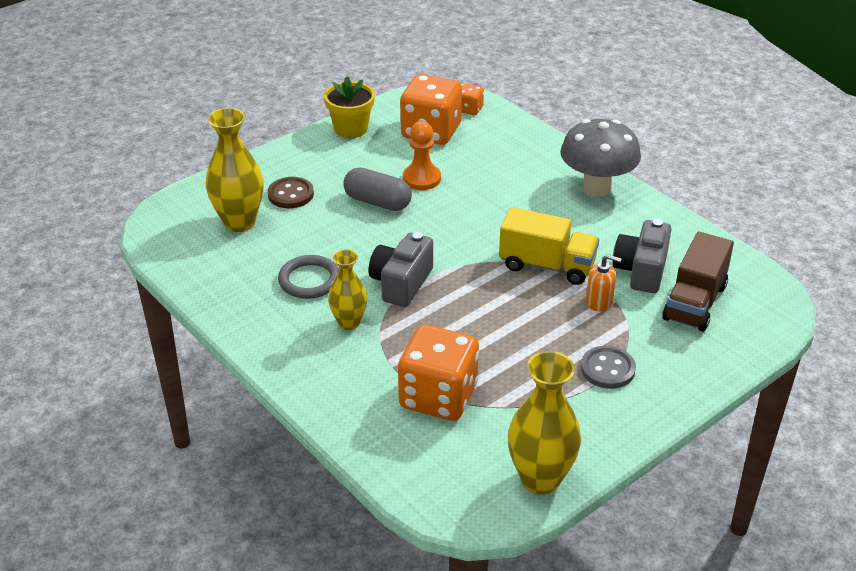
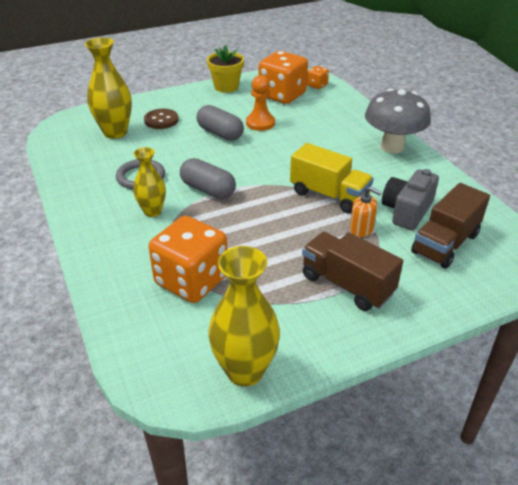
camera: 15 degrees right, 0 degrees up
(401, 283) = (208, 190): grey camera -> grey capsule
(607, 369) = (347, 285): grey button -> brown truck

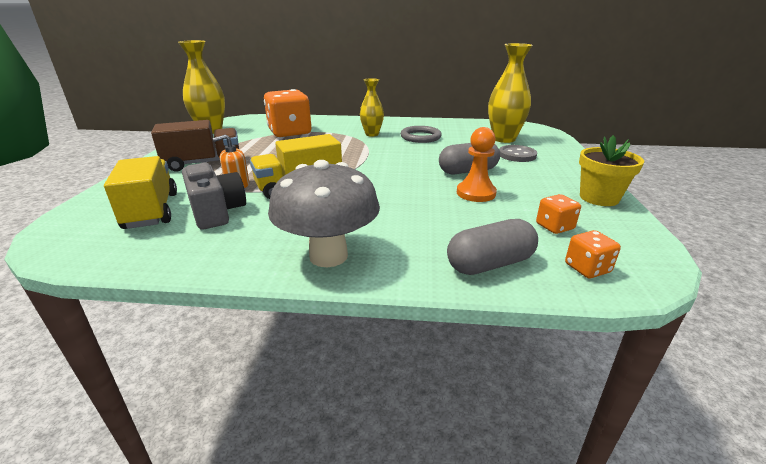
camera: 120 degrees right, 10 degrees down
(161, 120) = (517, 155): brown button -> grey button
(208, 190) = (375, 150): grey capsule -> grey capsule (490, 264)
(282, 95) = (554, 227): orange dice -> orange dice, size x0.46
(445, 243) = (151, 211): brown truck -> yellow truck

